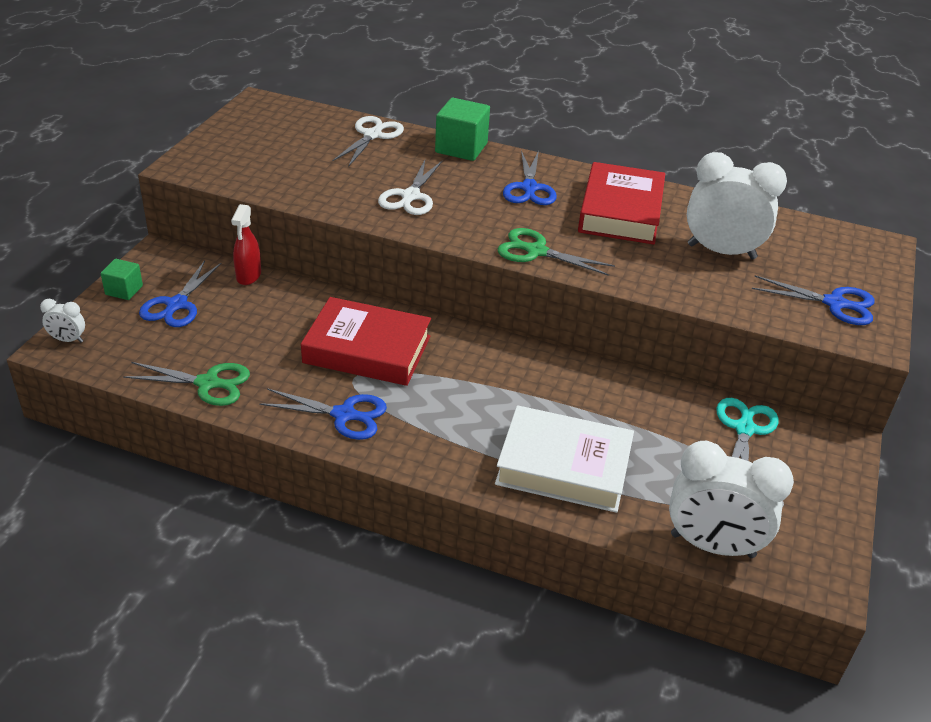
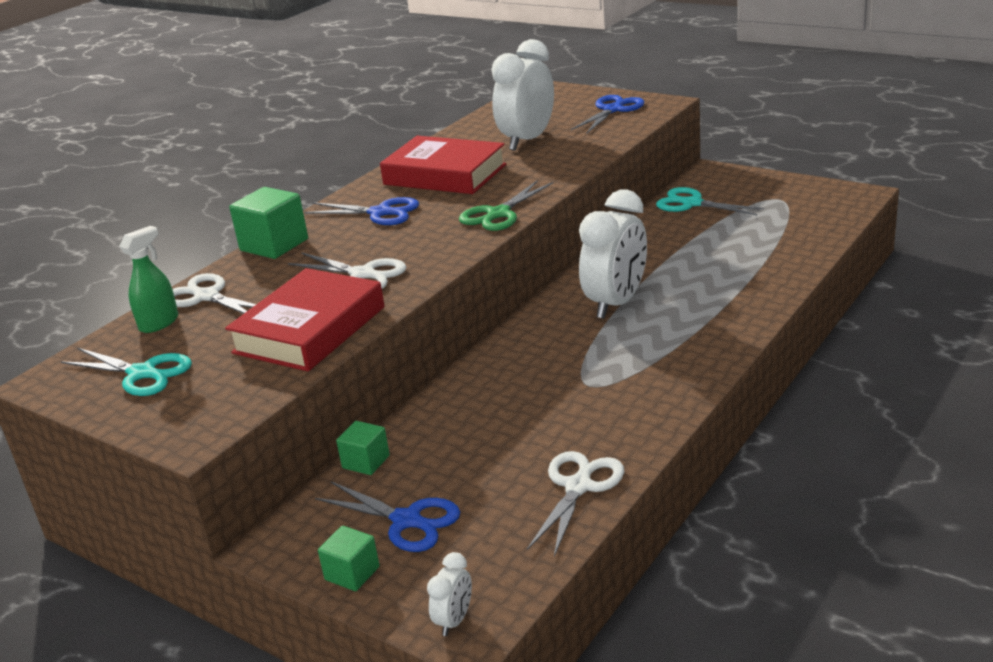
camera: 70 degrees left, 10 degrees down
(208, 383) = (578, 487): green scissors -> white scissors
(248, 276) = (366, 462): red spray bottle -> green cube
(264, 132) = (142, 373): none -> turquoise scissors
(333, 124) = (159, 323): none -> green spray bottle
(344, 415) = (649, 391): blue scissors -> none
(367, 349) = (542, 376): red book -> red book (310, 330)
(563, 467) = (734, 280): white book -> none
(712, 545) = (824, 228): white clock -> white clock (616, 303)

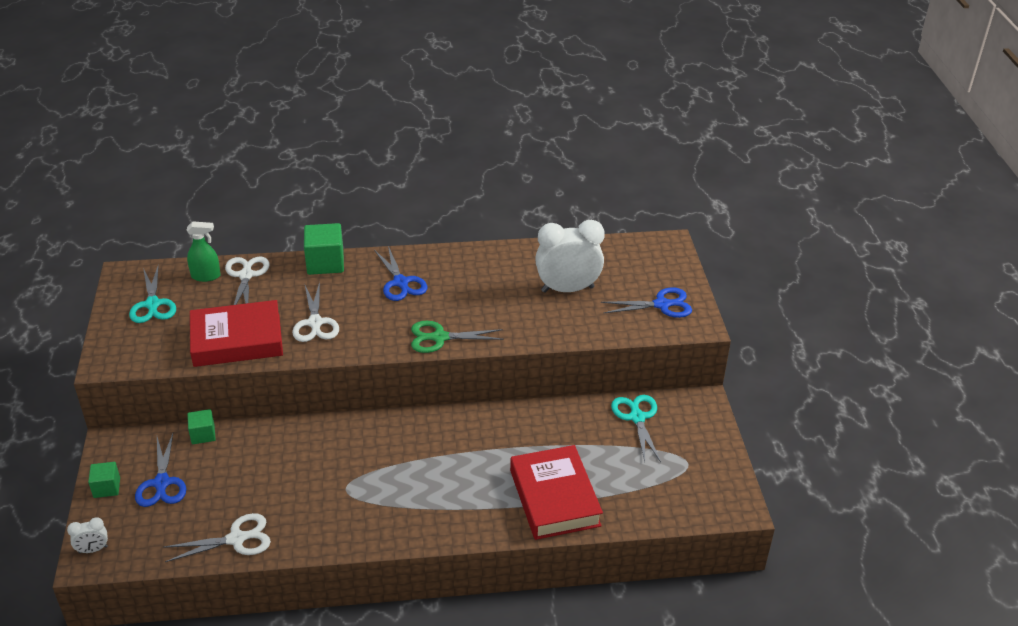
camera: 45 degrees right, 10 degrees up
(445, 174) = (479, 280): red book -> red book (554, 498)
(616, 303) = (455, 450): white clock -> none

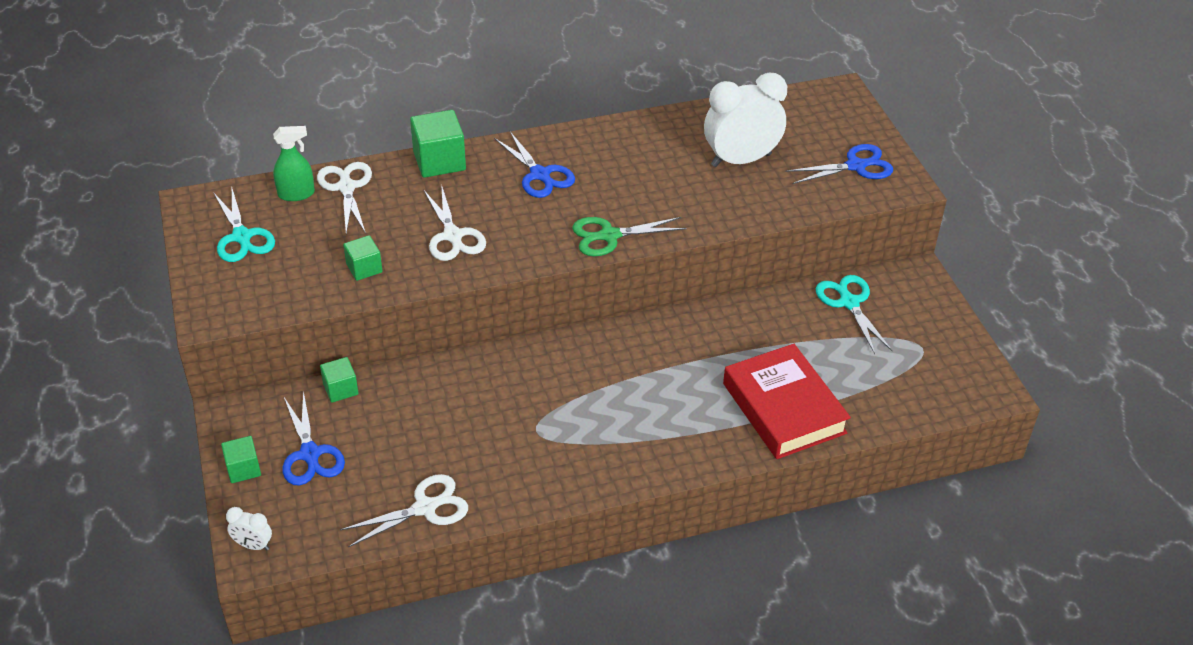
camera: 10 degrees left, 5 degrees up
(93, 549) = (253, 545): white clock -> white clock turned 45 degrees clockwise
(237, 340) = (364, 268): red book -> green cube

